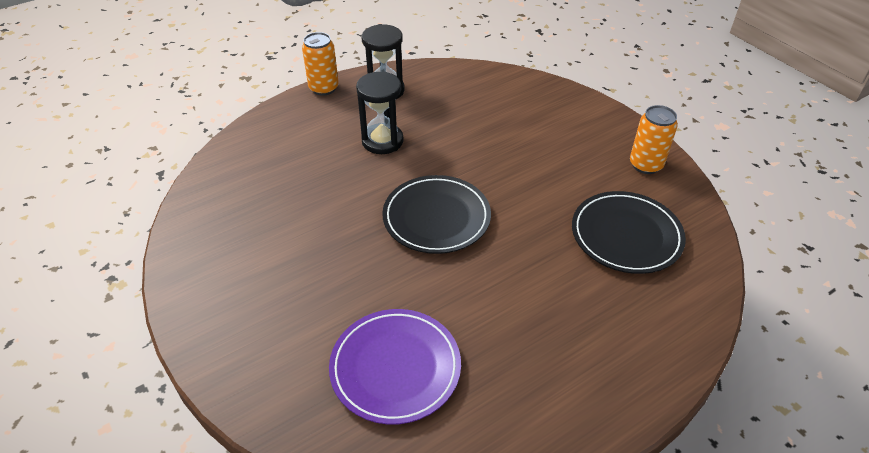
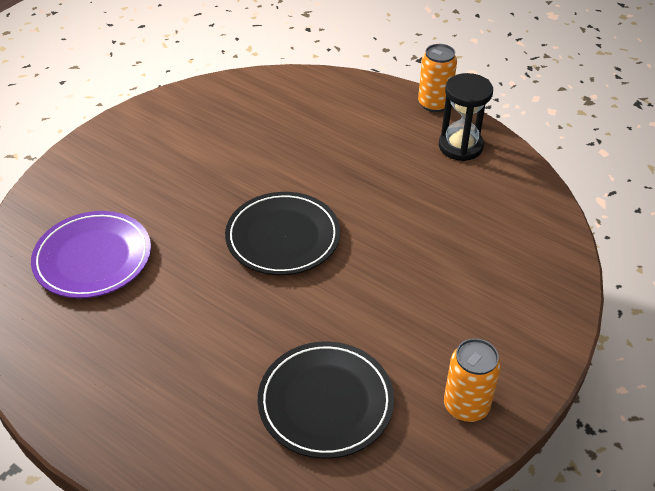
camera: 70 degrees right, 0 degrees up
(382, 141) = (376, 168): black hourglass -> none

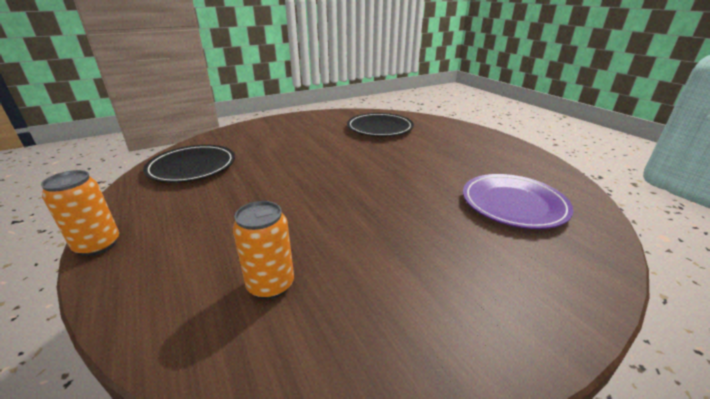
camera: 155 degrees left, 15 degrees down
(283, 237) = (355, 182): black plate -> black plate (192, 167)
(460, 146) = (152, 201): black hourglass -> none
(466, 406) = (321, 118): orange can -> orange can (270, 285)

